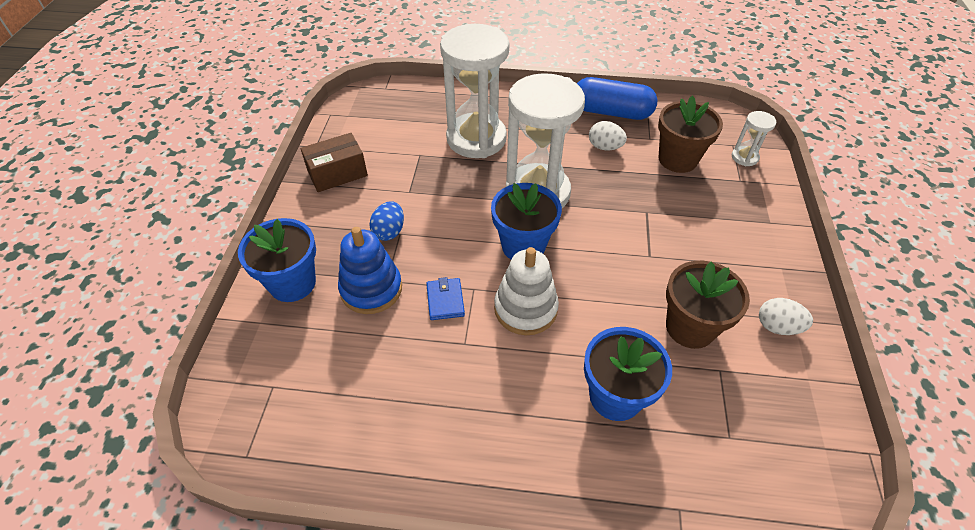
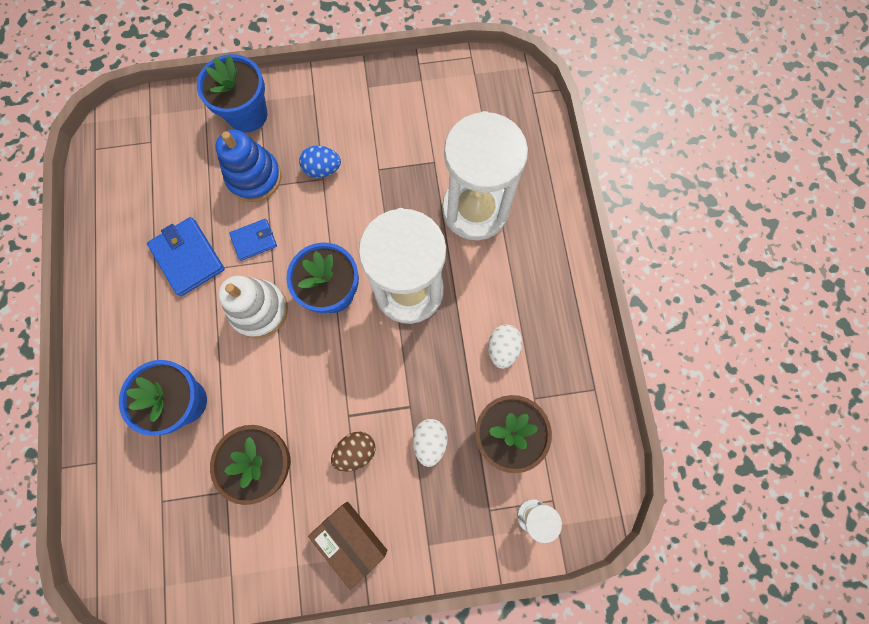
camera: 75 degrees right, 25 degrees up
(337, 173) = (386, 97): brown box -> brown box (351, 540)
(443, 367) = (188, 258): none -> blue wallet
(611, 112) = (570, 347): blue capsule -> none
(684, 256) = (356, 451): none -> brown egg
(777, 327) = (285, 548): white egg -> white egg (430, 441)

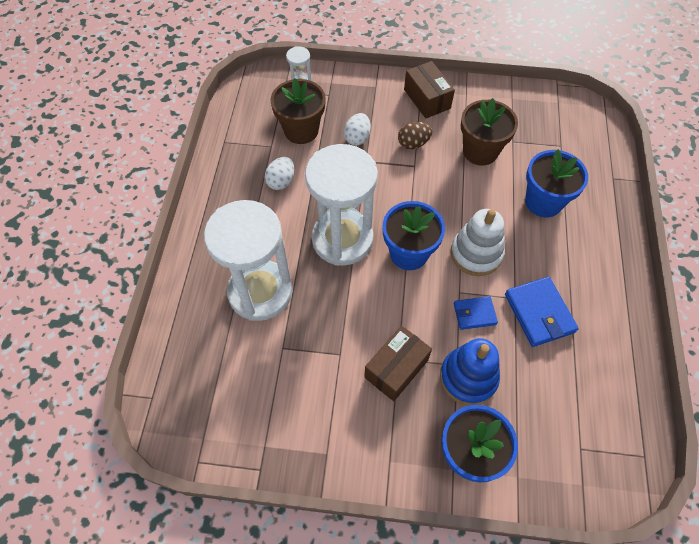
camera: 165 degrees left, 15 degrees down
(322, 169) = (396, 368): blue egg -> brown box

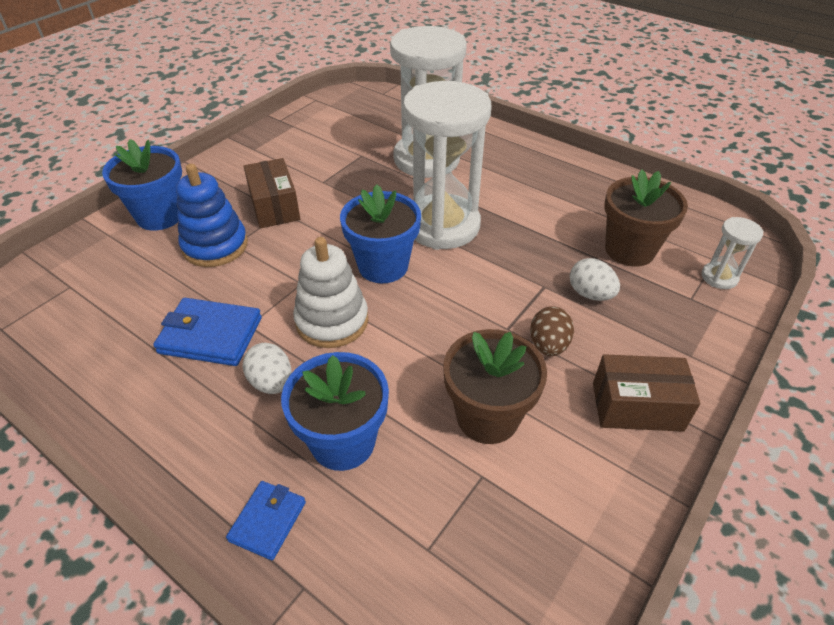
camera: 120 degrees right, 15 degrees down
(281, 181) = (554, 210): white egg -> white egg (271, 382)
(474, 314) = (266, 282): blue wallet -> blue wallet (268, 521)

